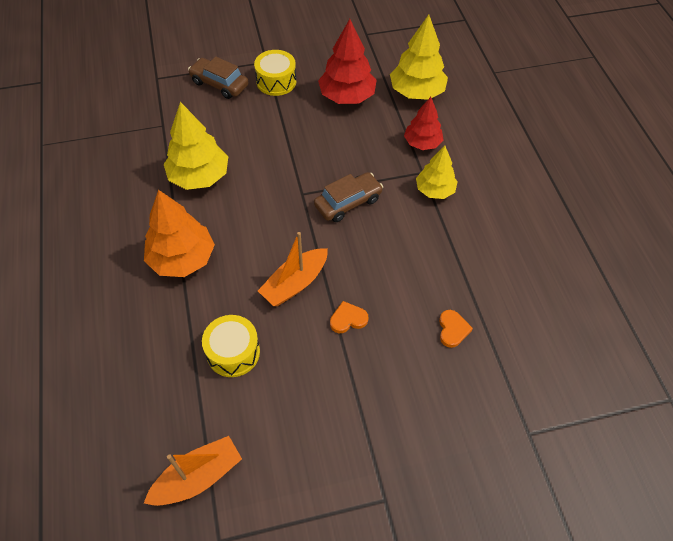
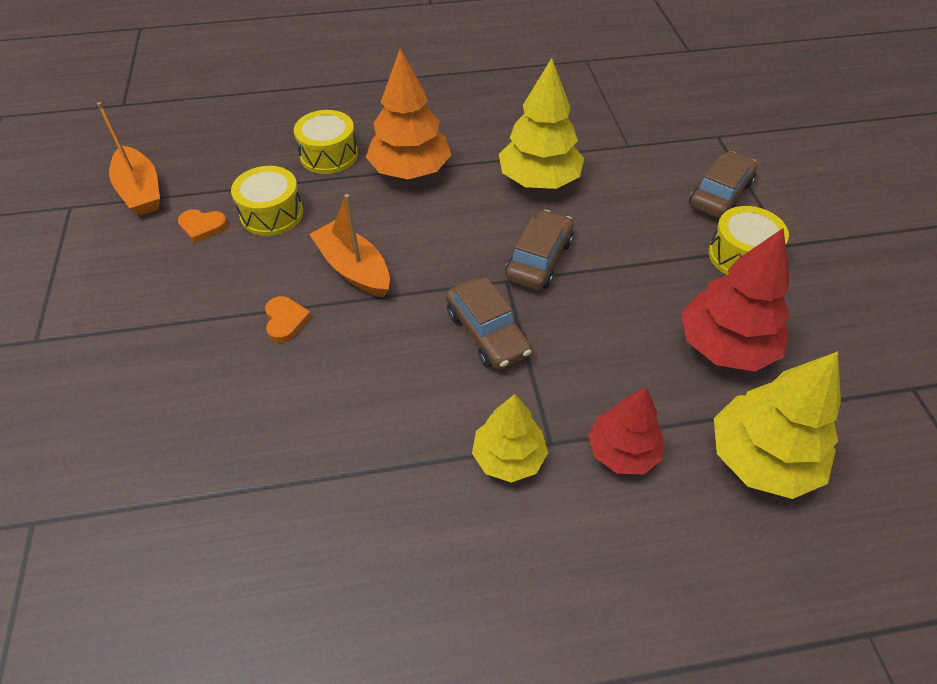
camera: 95 degrees right, 5 degrees down
(156, 322) = (329, 155): none -> yellow drum
(282, 177) = (539, 259): none -> brown car
(452, 329) = (232, 445): orange heart -> orange heart (202, 226)

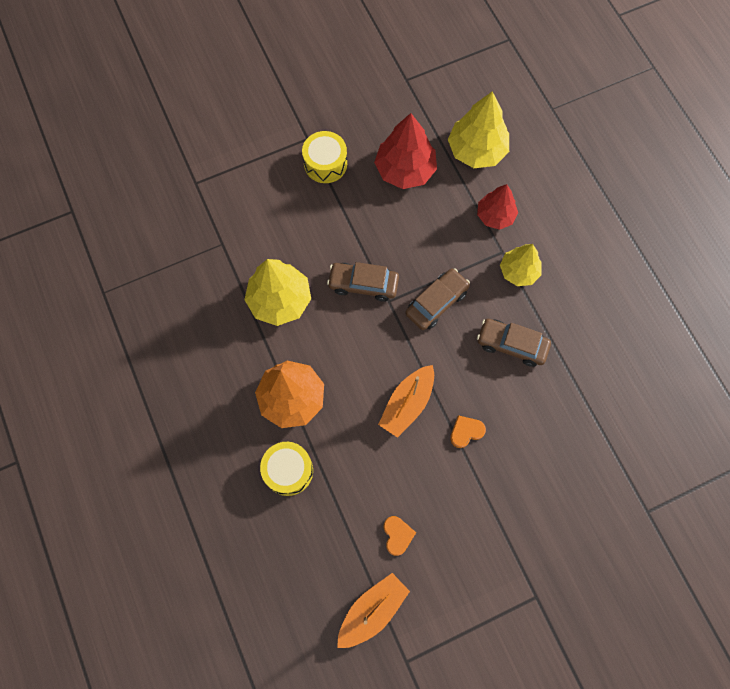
camera: 105 degrees left, 20 degrees up
(272, 214) = (369, 487): yellow drum -> none
(720, 194) = (266, 178): brown car -> brown car (511, 345)

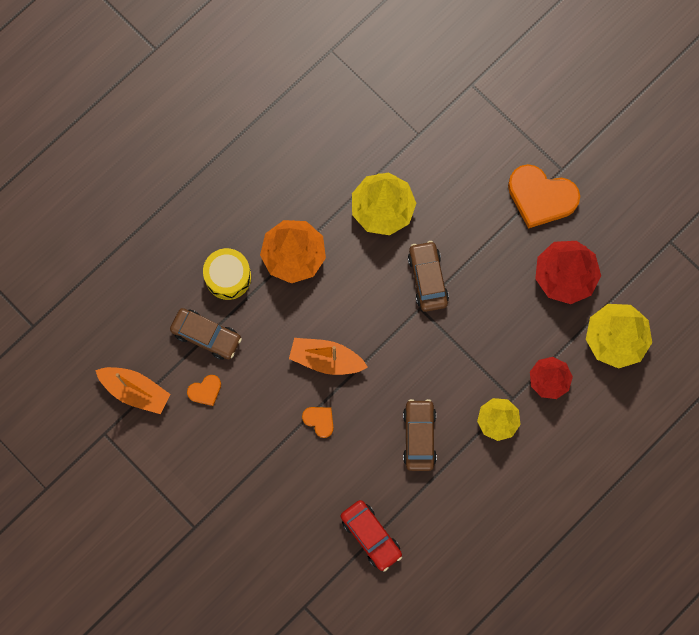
camera: 70 degrees right, 5 degrees up
(325, 164) = (541, 197): yellow drum -> orange heart
(436, 302) = (435, 353): brown car -> brown car (206, 336)
(594, 422) = (371, 536): none -> red car

